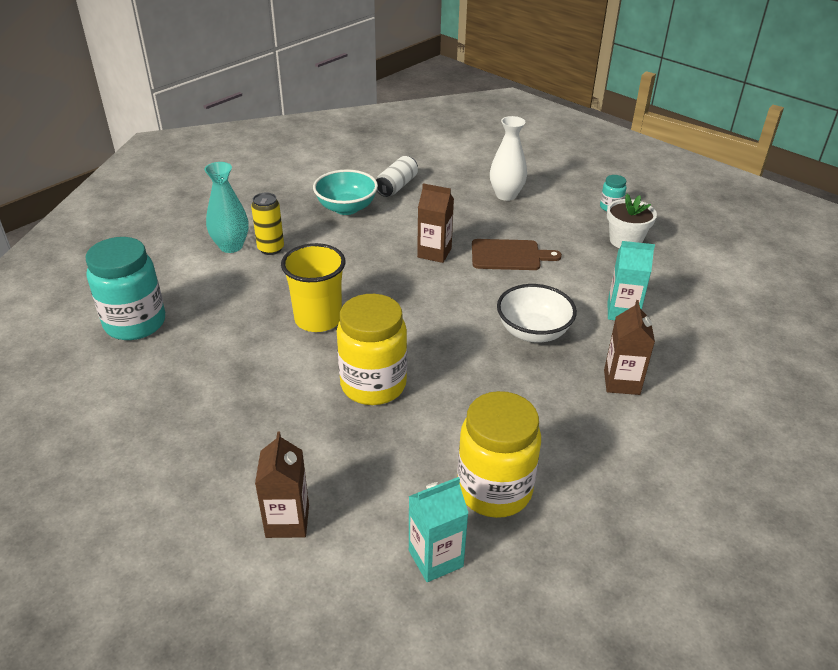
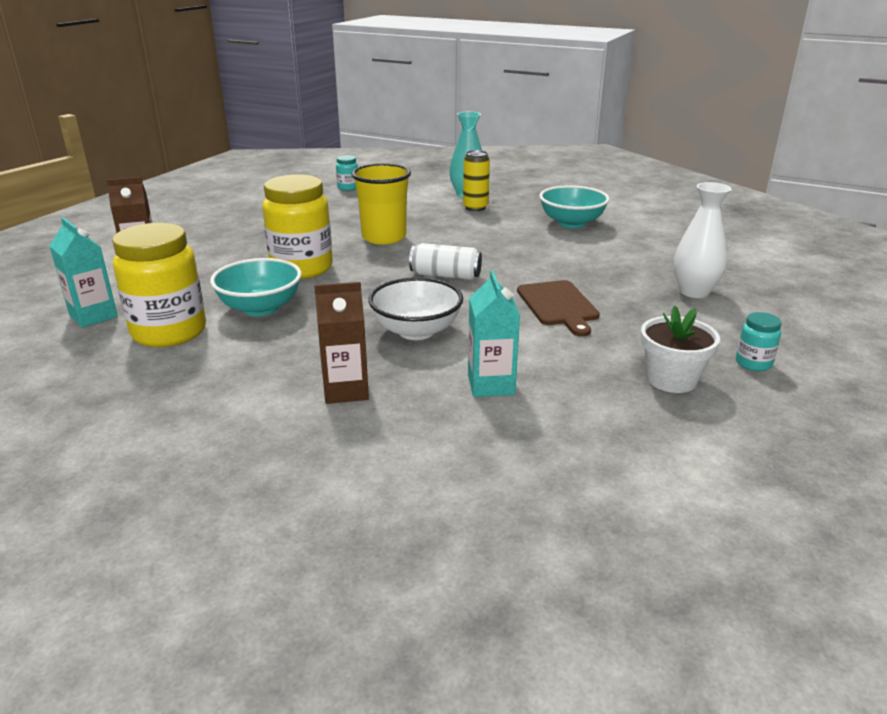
camera: 75 degrees right, 10 degrees down
(135, 323) = (348, 188): turquoise jar -> turquoise jar, size x0.45
(397, 186) = (640, 237): white can -> white can (445, 275)
(434, 253) = (528, 268): brown carton -> none
(459, 421) = (260, 308): none -> turquoise bowl

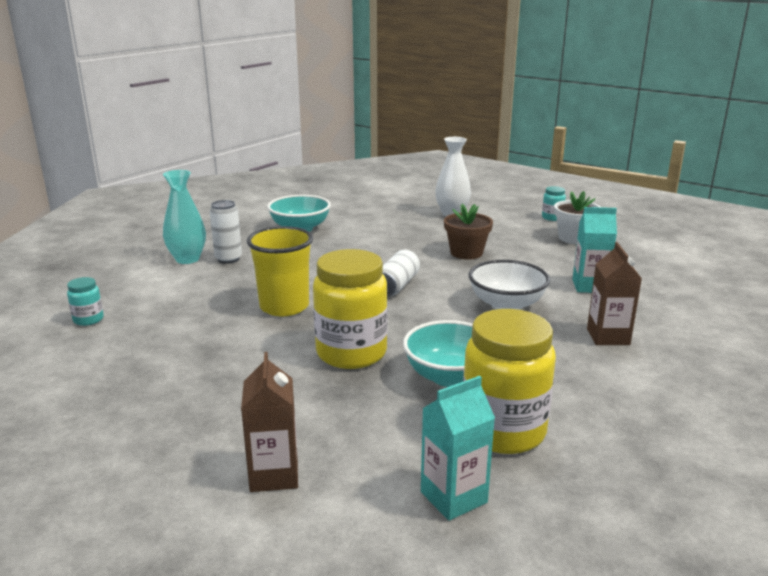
camera: 80 degrees left, 5 degrees down
(475, 207) = (228, 259): yellow can -> white can
(558, 305) = (466, 253): brown cutting board -> brown flower pot

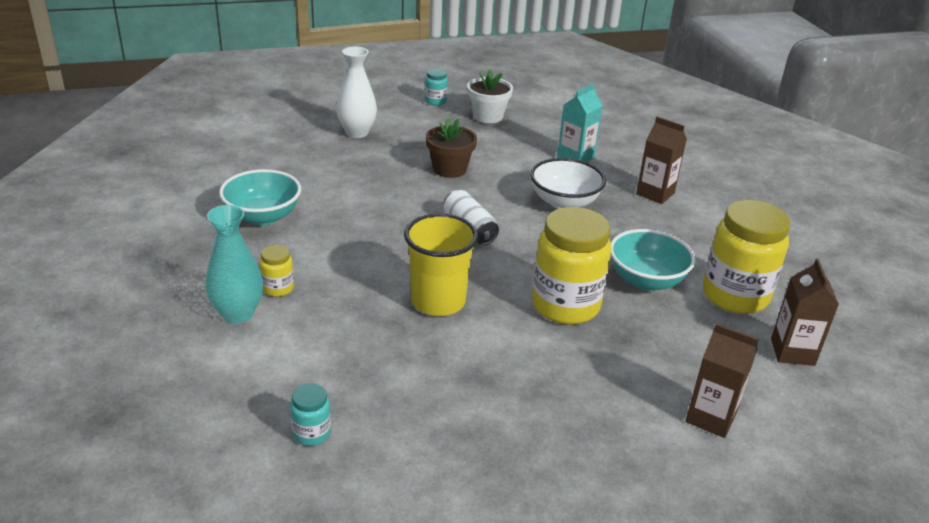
camera: 55 degrees left, 10 degrees up
(228, 259) = (278, 288): white can -> yellow jar
(453, 497) = (792, 352): turquoise carton -> brown carton

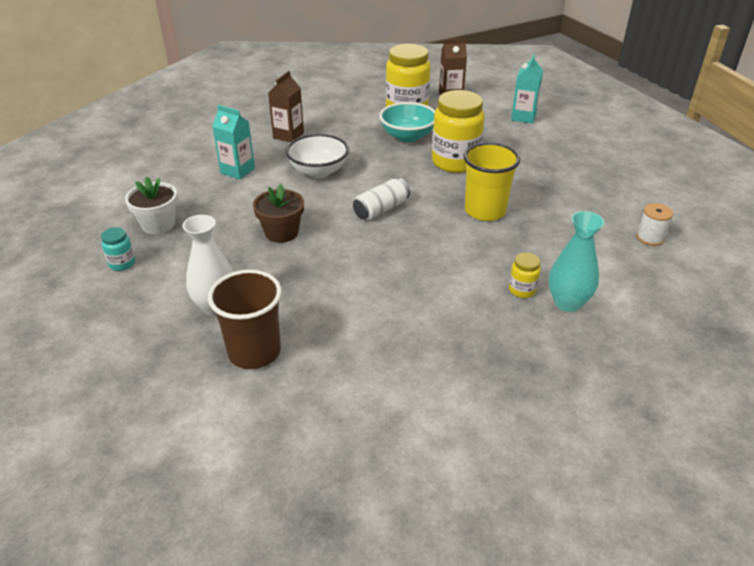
camera: 100 degrees left, 5 degrees up
(263, 216) = (420, 330): turquoise bowl -> none
(292, 143) = (254, 352): none -> brown cup
(311, 433) = (650, 238): turquoise jar -> white spool
(710, 417) = (523, 117): brown carton -> turquoise carton

